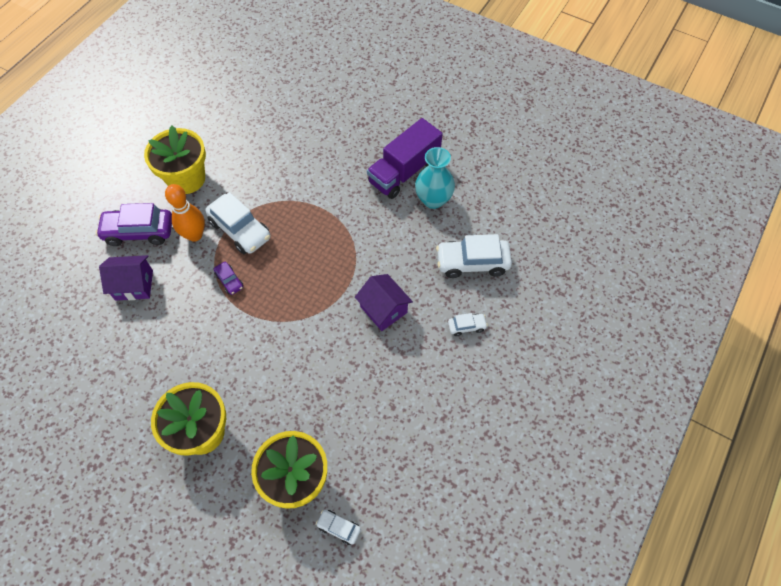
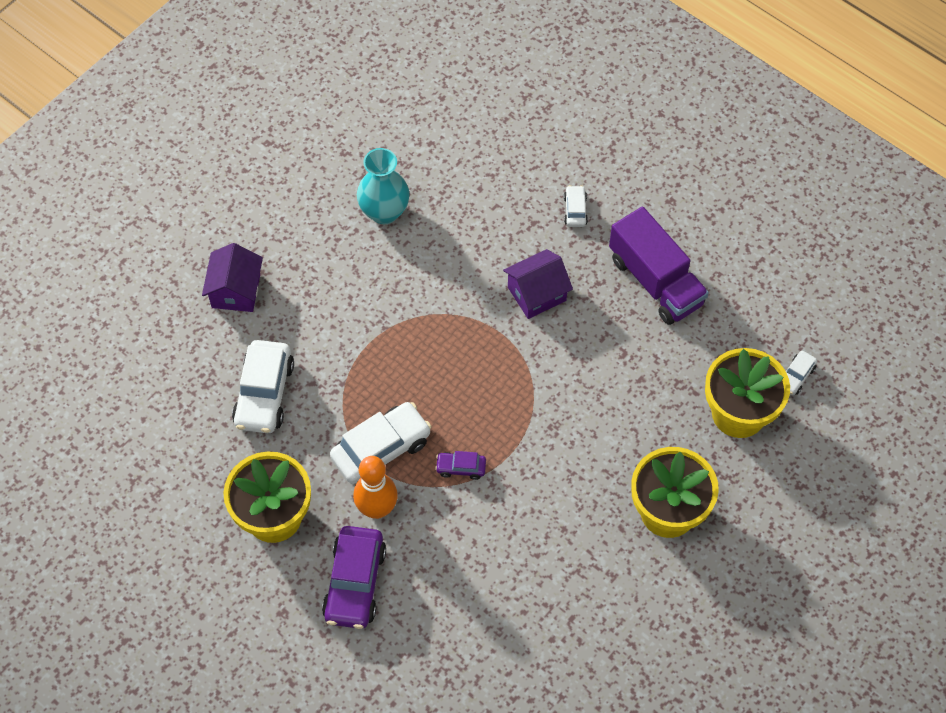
camera: 80 degrees left, 0 degrees up
(134, 285) = (443, 590): purple house -> purple house (236, 291)
(229, 281) = (461, 468): purple car -> purple car turned 150 degrees counterclockwise
(404, 172) = (330, 238): purple truck -> purple truck (655, 281)
(472, 263) = (489, 187): white car -> white car (264, 394)

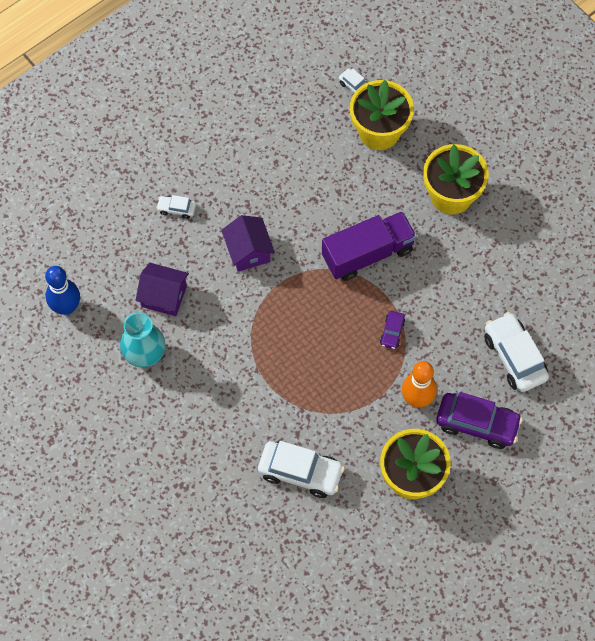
camera: 80 degrees left, 5 degrees up
(236, 291) = (197, 484): purple house -> purple house (164, 296)
(381, 449) = (366, 388): white car -> white car (514, 357)
(428, 126) = (66, 307): none -> blue bowling pin
(655, 281) = (255, 164): purple truck -> purple truck (367, 253)

